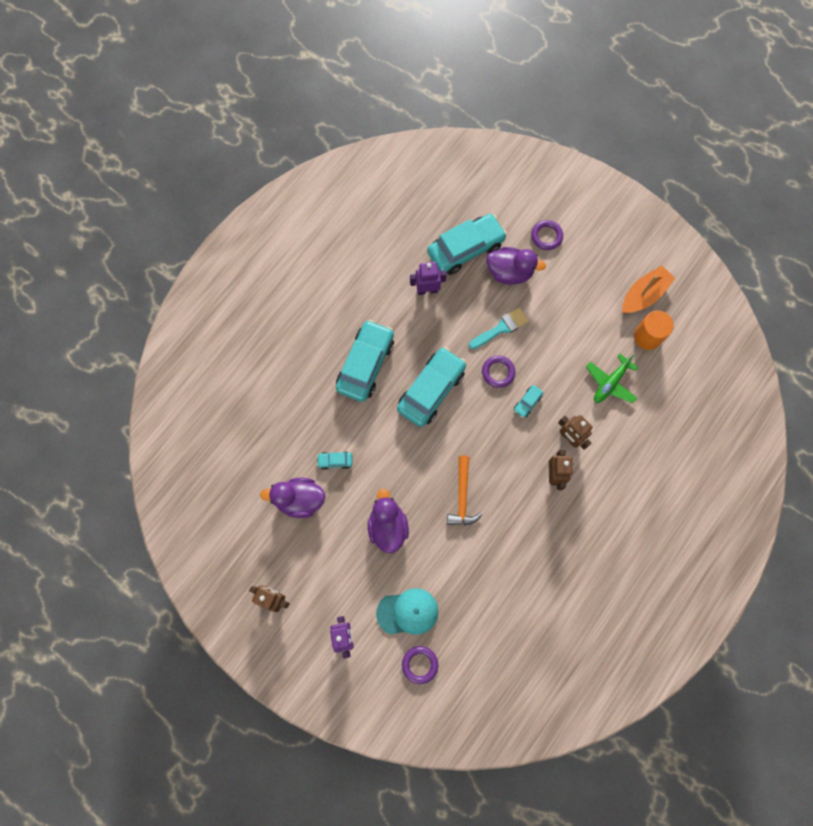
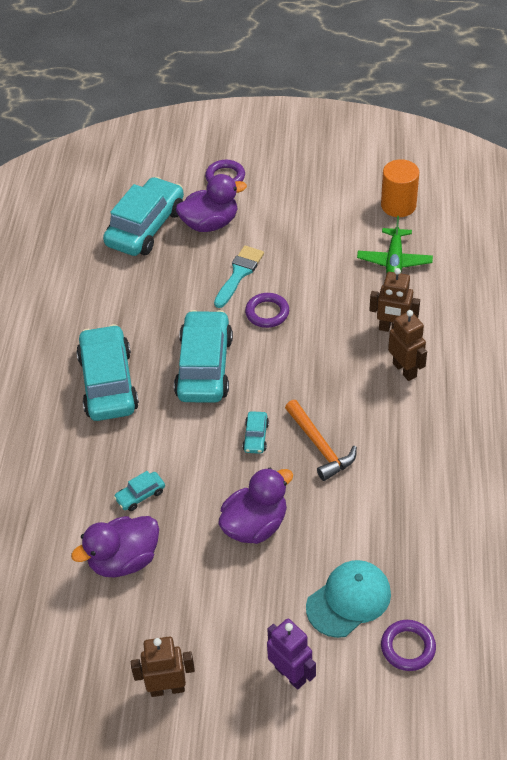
camera: 30 degrees left, 25 degrees down
(387, 526) = (255, 525): purple duck -> purple duck turned 90 degrees clockwise
(427, 290) = (130, 282): purple robot -> none
(527, 402) = (321, 322): turquoise car -> turquoise car (256, 437)
(644, 295) = (365, 175): orange boat -> none

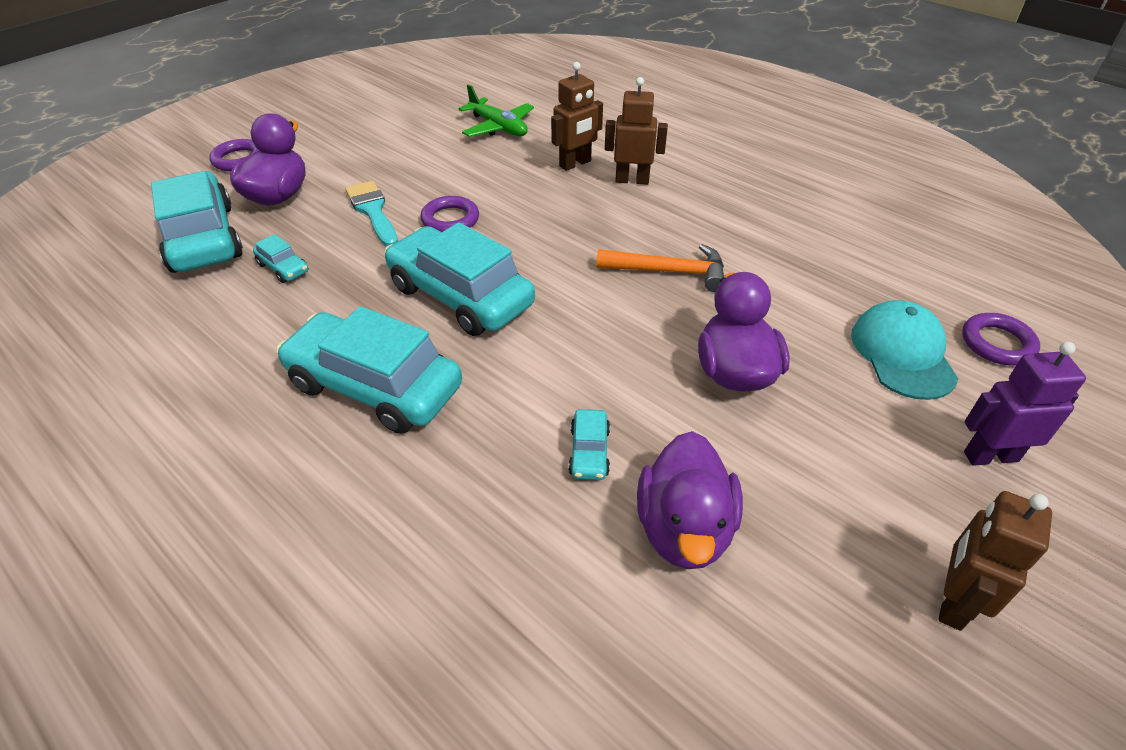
camera: 55 degrees left, 5 degrees down
(256, 437) = (606, 308): turquoise car -> turquoise car (283, 268)
(398, 205) = (440, 98): orange cylinder -> none

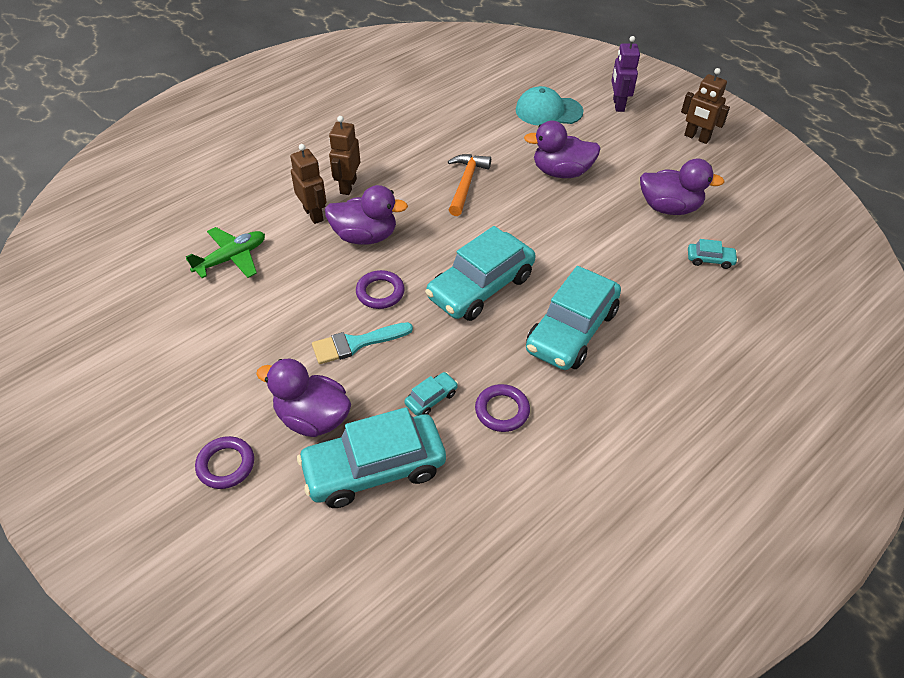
camera: 85 degrees left, 5 degrees up
(544, 200) = (365, 236): none -> purple duck
(589, 452) = (622, 235): turquoise car -> turquoise car (710, 260)
(997, 343) = (542, 79): purple ring -> purple ring (502, 410)

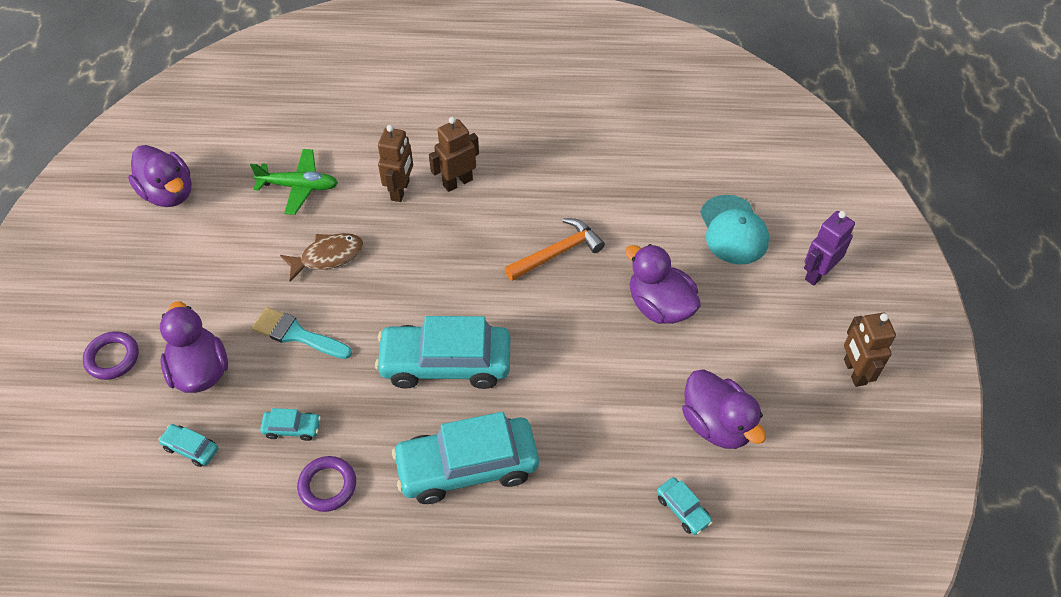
camera: 45 degrees right, 5 degrees up
(314, 284) = (328, 256): none -> brown fish
(365, 236) = (414, 242): purple duck -> purple duck (169, 193)
(374, 469) = (191, 448): turquoise car -> turquoise car, size x0.42
(380, 292) = (365, 304): purple ring -> none
(548, 111) = (733, 230): turquoise cap -> turquoise cap turned 150 degrees counterclockwise

